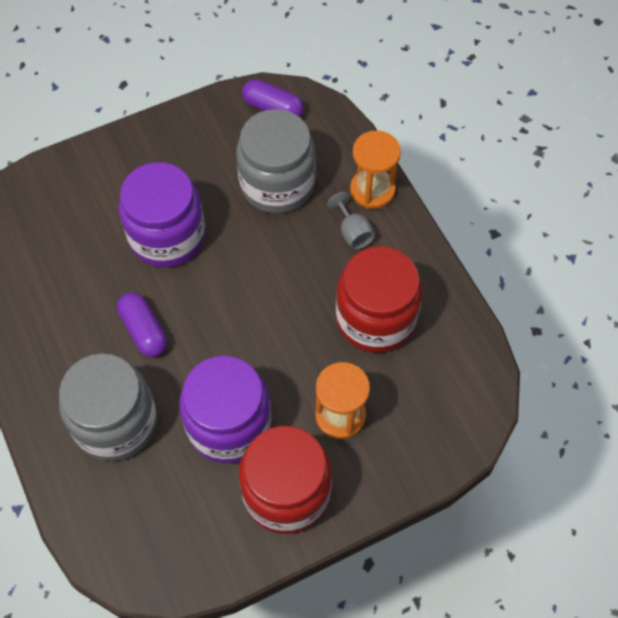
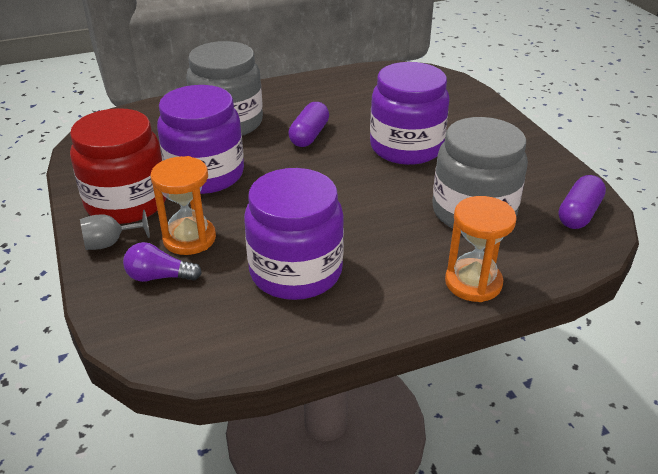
camera: 95 degrees right, 25 degrees down
(144, 330) = (309, 135): purple capsule -> purple capsule turned 45 degrees counterclockwise
(353, 232) = (411, 262): grey goblet -> grey goblet (110, 243)
(375, 318) = (296, 271): red jar -> purple jar
(397, 428) = (159, 277): none -> purple light bulb

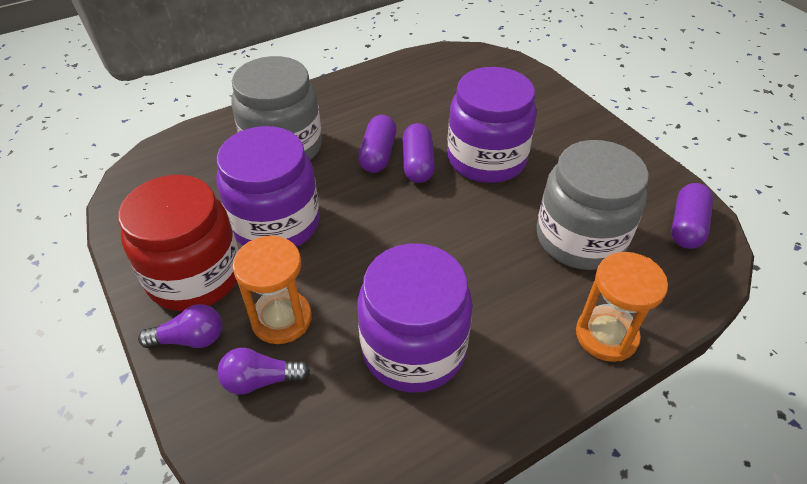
camera: 10 degrees left, 10 degrees up
(110, 243) = (190, 339): grey goblet -> purple light bulb
(342, 145) = (417, 164): none -> purple capsule

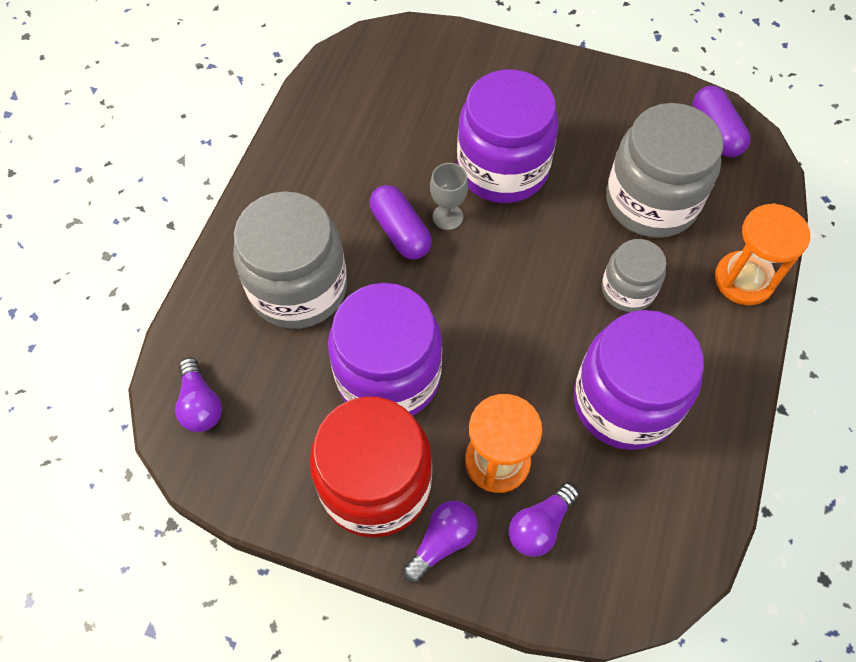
camera: 40 degrees left, 15 degrees up
(161, 169) = (200, 404): none -> purple light bulb
(417, 164) = (447, 217): purple capsule -> grey goblet
(498, 280) = (627, 289): none -> grey jar

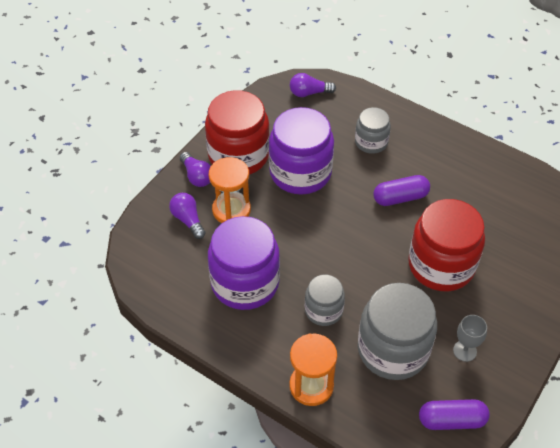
camera: 105 degrees right, 10 degrees down
(298, 288) = (371, 142): grey jar -> grey jar, size x0.55
(447, 217) = (406, 224): grey goblet -> grey goblet (464, 351)
(502, 169) = (441, 265): purple jar -> red jar

